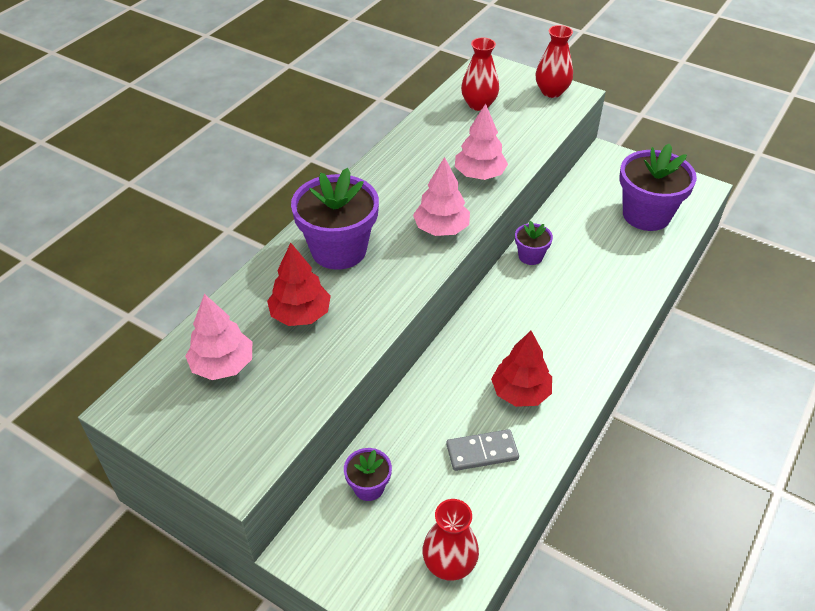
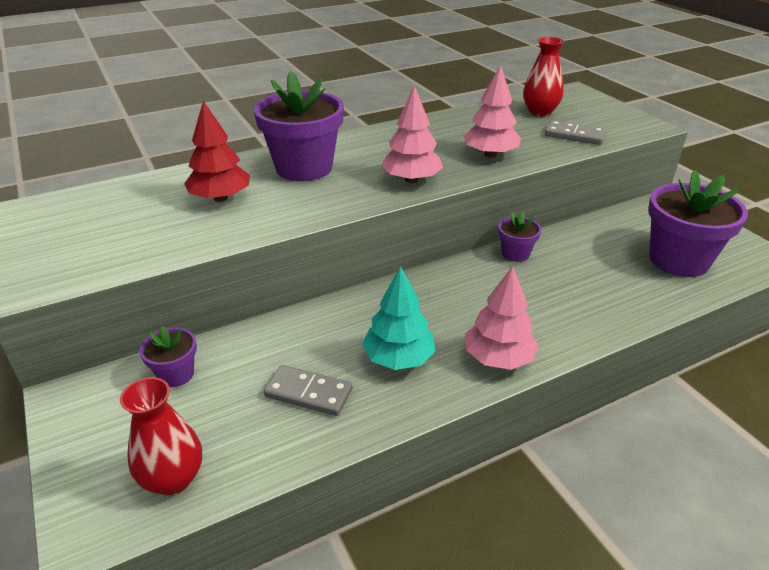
camera: 30 degrees right, 10 degrees down
(223, 365) = (120, 209): pink tree -> pink tree (498, 358)
(520, 392) = (398, 358): red tree -> turquoise tree
(527, 126) = (574, 135): none -> grey domino
(551, 92) = (625, 119): red vase -> none

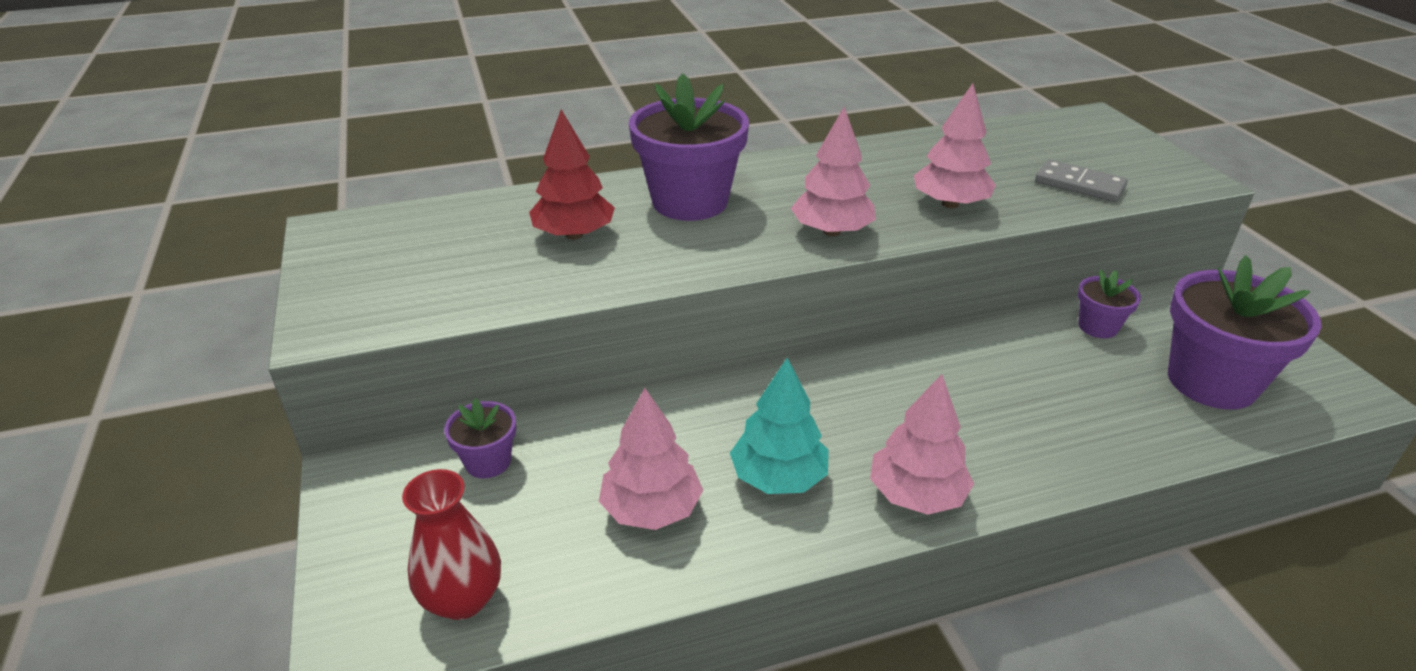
camera: 10 degrees right, 0 degrees up
(308, 393) = (651, 509): grey domino -> pink tree
(515, 254) = (969, 347): purple flower pot -> purple flower pot (1098, 327)
(540, 112) = (1035, 145): red vase -> none

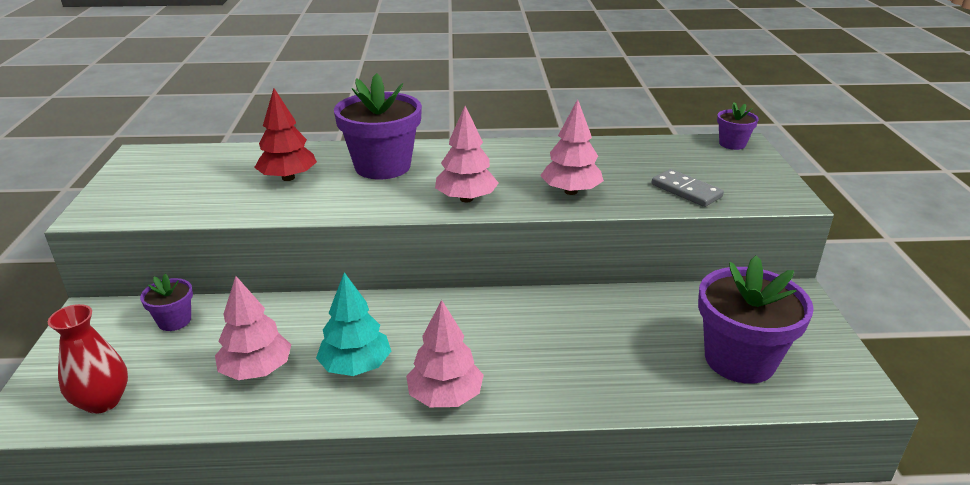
camera: 15 degrees right, 5 degrees down
(1098, 327) = (674, 304): purple flower pot -> purple flower pot (732, 144)

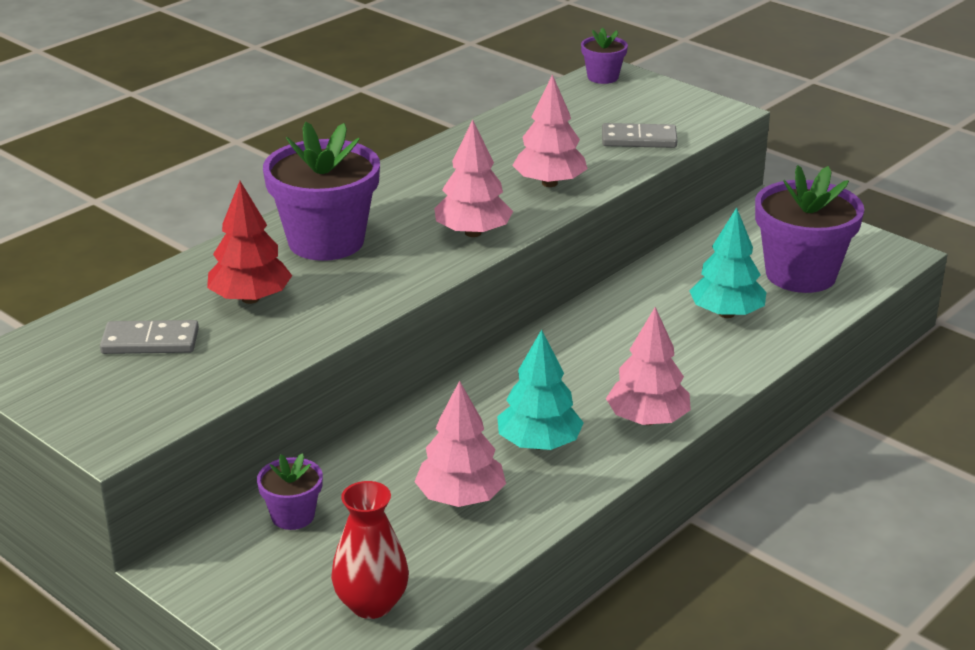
camera: 45 degrees left, 0 degrees up
(206, 176) = (150, 341): none -> grey domino
(630, 355) = (726, 313): none -> turquoise tree

